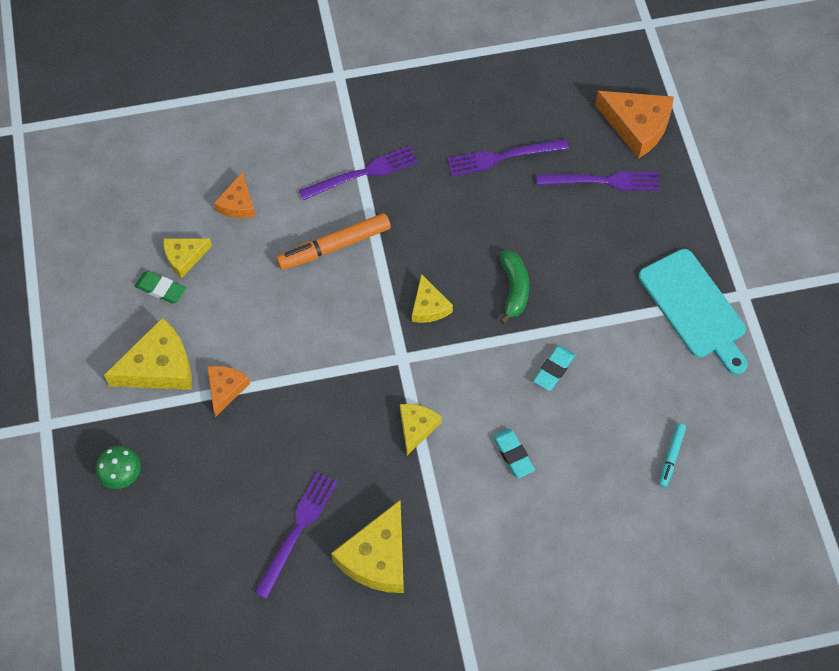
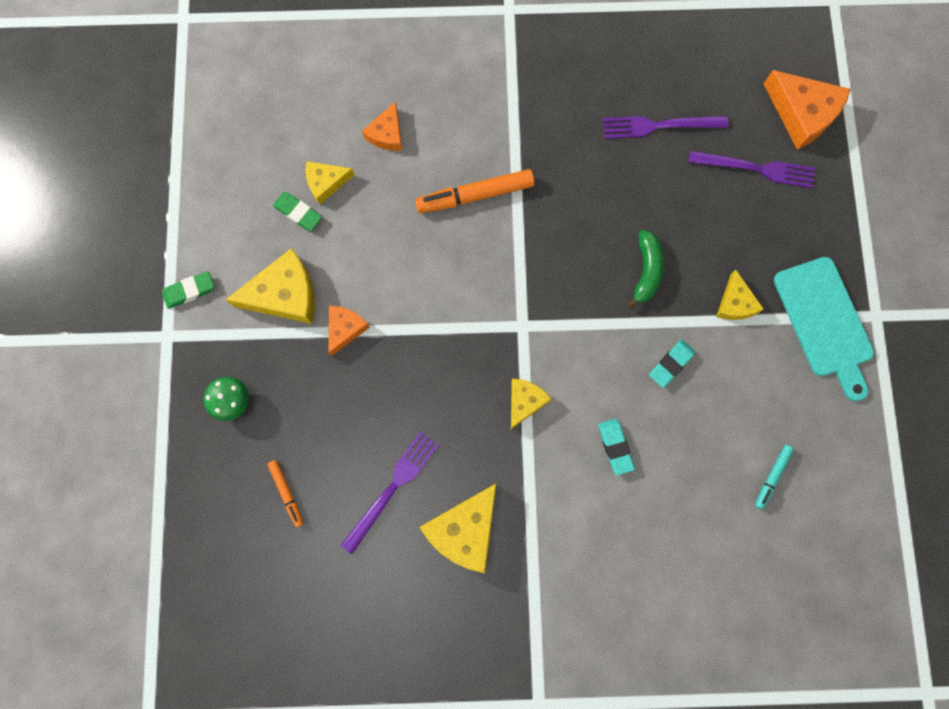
camera: 10 degrees right, 15 degrees up
(62, 378) = (189, 291): none -> green eraser
(191, 553) = (287, 493): none -> orange marker
(363, 173) = (515, 121): purple fork -> none
(429, 306) = (558, 275): yellow cheese -> yellow cheese (735, 303)

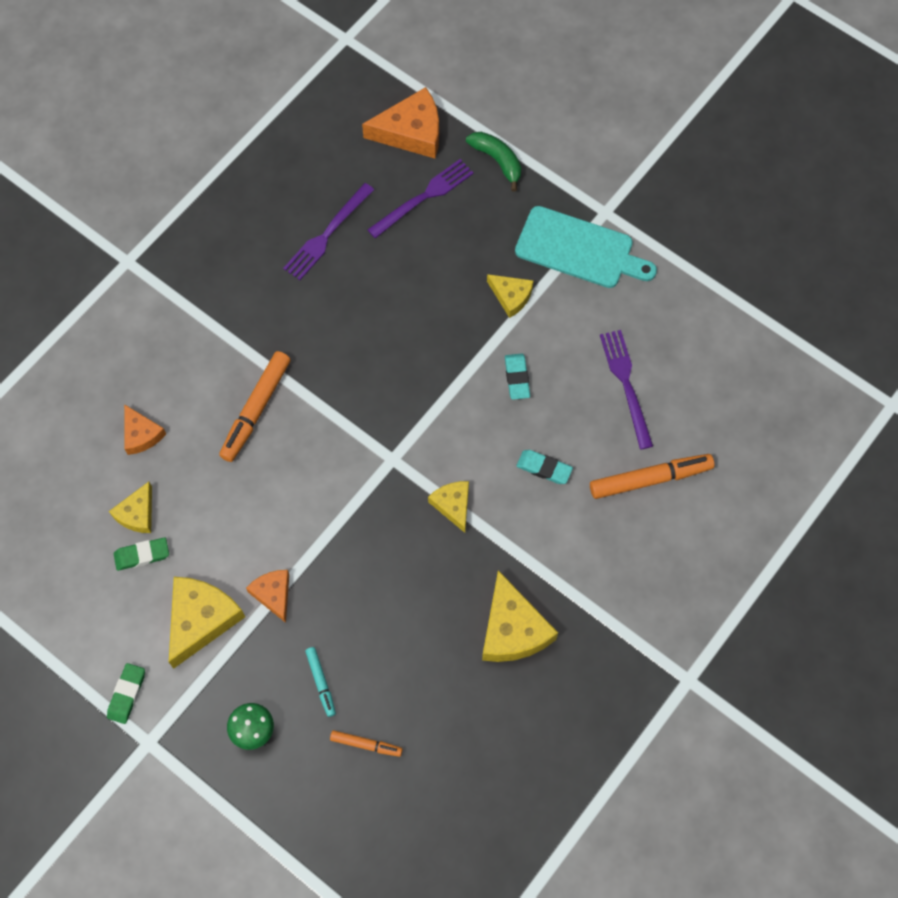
camera: 50 degrees left, 10 degrees down
(392, 488) = (433, 658): purple fork -> purple fork (626, 384)
(646, 271) = (431, 337): green banana -> green banana (497, 161)
(680, 538) = (650, 479): none -> orange marker
(772, 477) = (659, 379): turquoise marker -> turquoise marker (321, 682)

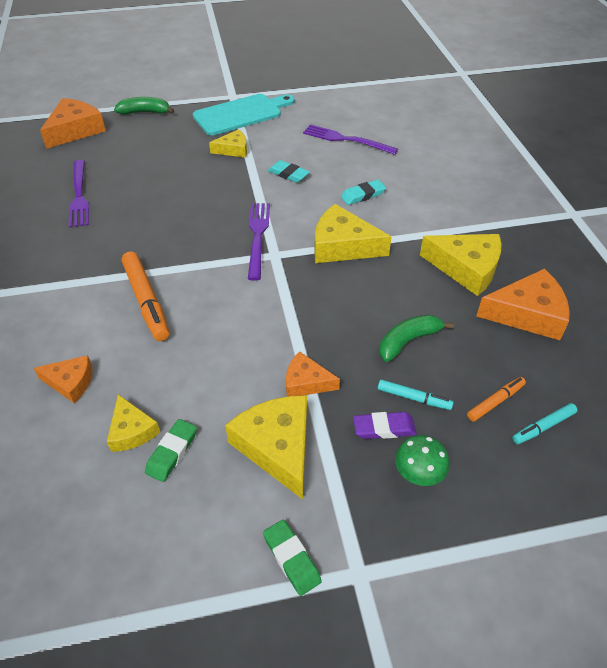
camera: 50 degrees left, 20 degrees down
(275, 680) = (384, 428): none -> purple eraser
(368, 793) = (543, 427): none -> turquoise marker
(378, 639) = (408, 341): none -> green banana
(424, 197) = (121, 147): purple fork -> purple fork (258, 236)
(453, 505) = (342, 246): yellow cheese -> yellow cheese, size x1.70
(493, 714) = (527, 313): none -> orange cheese
(650, 479) = (418, 161): orange marker -> none

